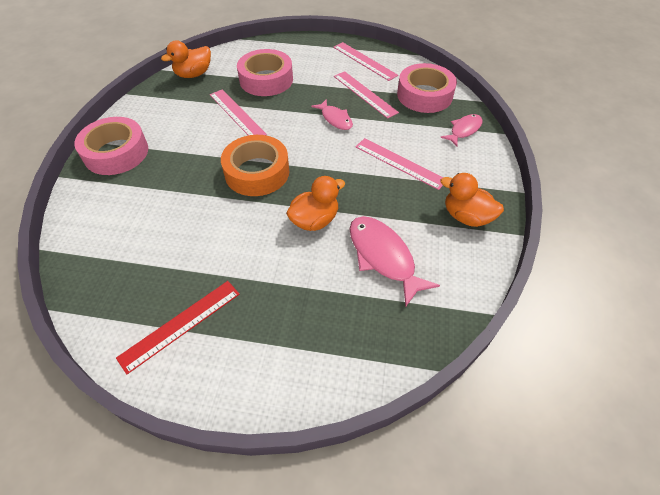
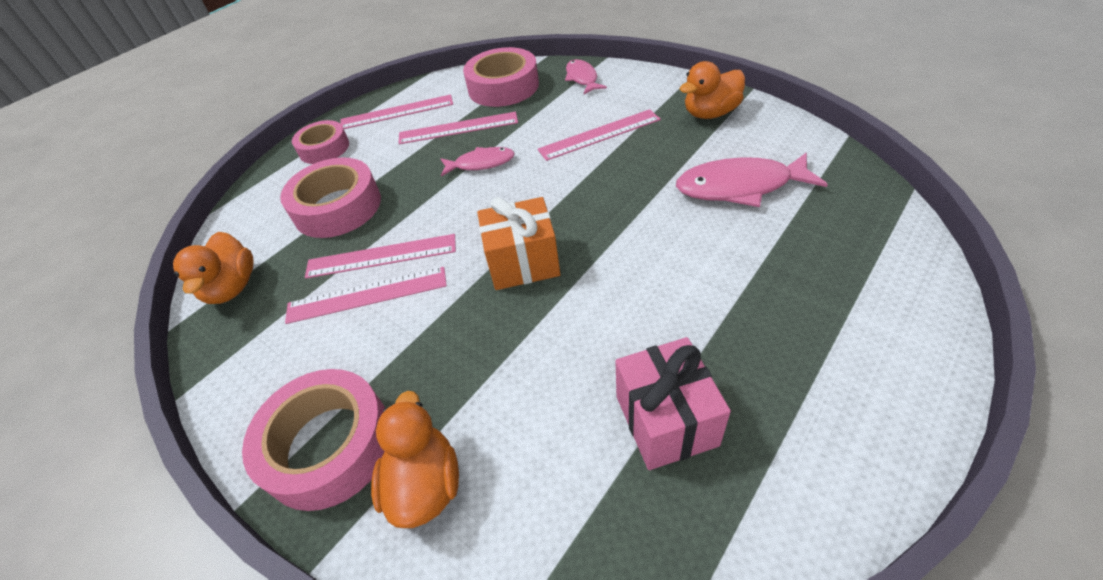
camera: 55 degrees left, 5 degrees down
(166, 272) = (666, 420): none -> pink gift
(180, 324) = (780, 422): red ruler -> none
(207, 122) = (367, 295): none -> pink ruler
(257, 172) = (523, 263): orange tape -> orange gift
(312, 50) = (324, 148): none -> pink tape
(315, 220) = (650, 228): orange duck -> orange duck (425, 484)

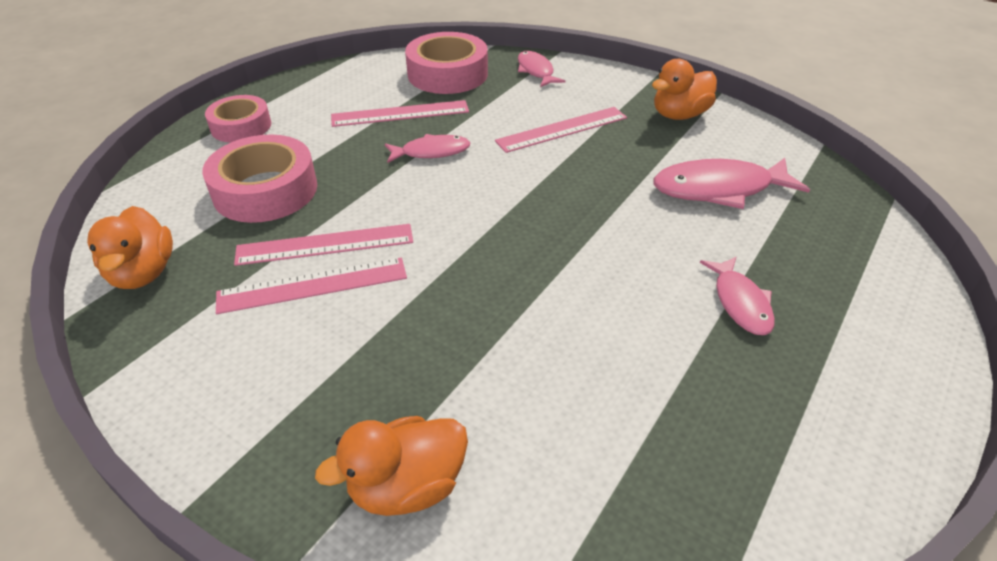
camera: 10 degrees left, 5 degrees down
(329, 445) = (286, 446): pink tape -> none
(397, 112) = (325, 92): pink ruler -> none
(425, 484) = (407, 486): orange duck -> orange duck turned 105 degrees counterclockwise
(523, 263) = (492, 256): orange gift -> none
(666, 420) = (669, 419): pink gift -> none
(747, 302) = (740, 302): none -> pink fish

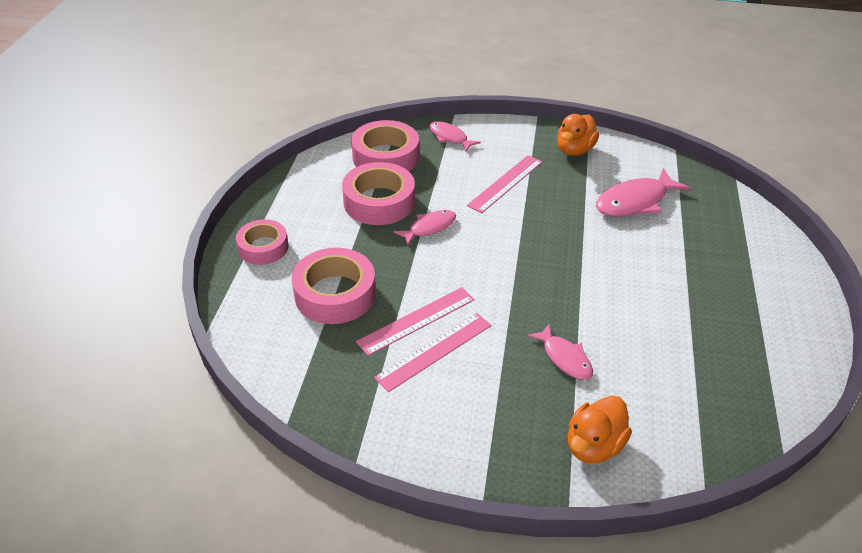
camera: 25 degrees left, 0 degrees up
(143, 273) = (307, 383): orange duck -> none
(400, 113) = (379, 202): pink ruler -> pink tape
(740, 302) = (693, 276): pink fish -> pink fish (564, 358)

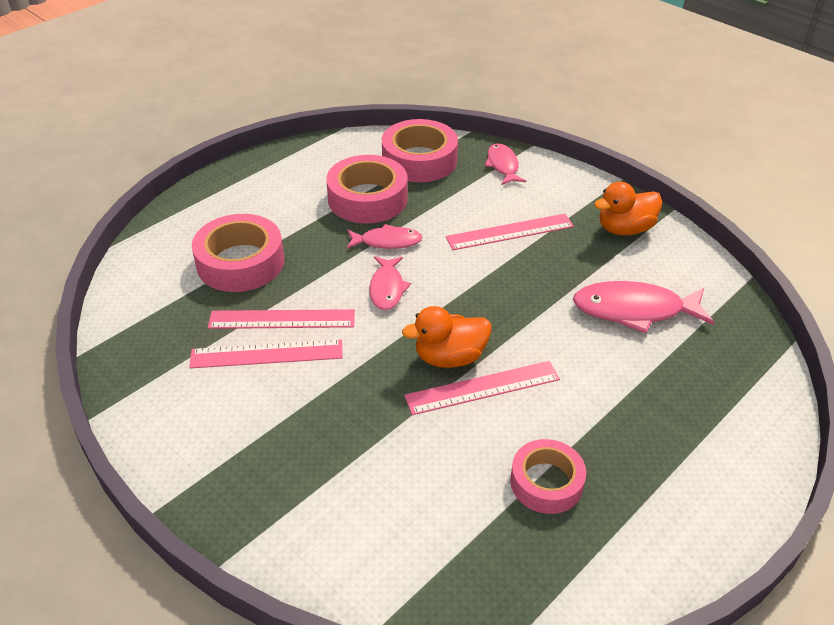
camera: 35 degrees right, 0 degrees up
(263, 247) = (227, 196): pink tape -> pink tape (546, 482)
(564, 358) = (377, 425): pink fish -> pink fish (387, 288)
(593, 445) = (311, 521): orange duck -> orange duck (449, 357)
(601, 297) = (482, 387): none -> pink ruler

